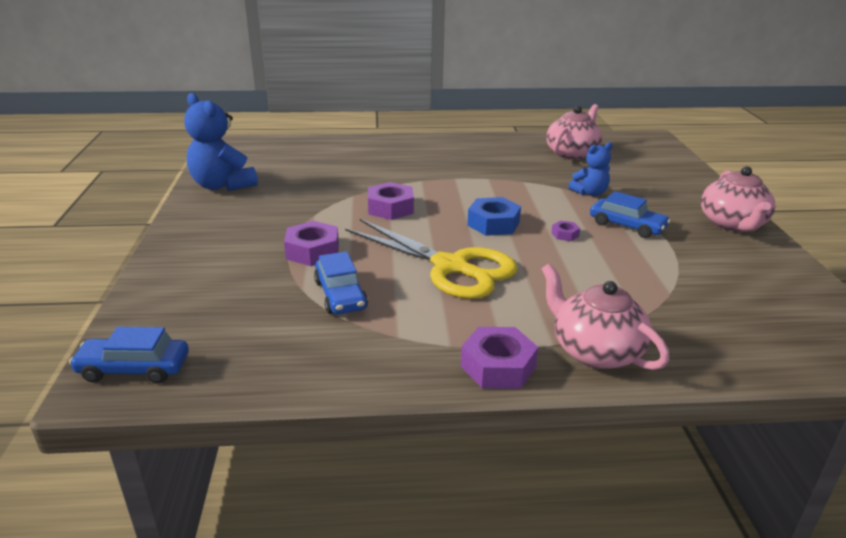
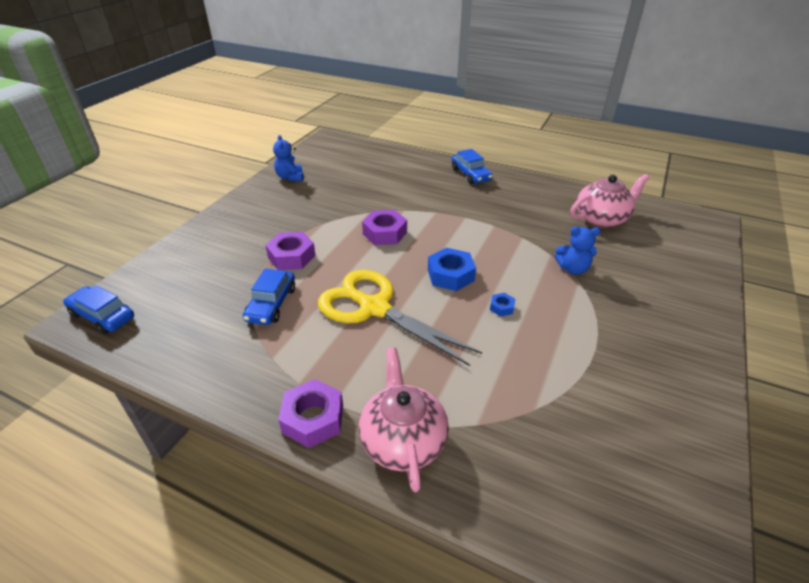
camera: 30 degrees right, 10 degrees up
(222, 185) = (290, 177): blue teddy bear -> blue teddy bear, size x0.58
(452, 267) = (374, 308): yellow scissors -> yellow scissors turned 150 degrees clockwise
(565, 234) = (502, 307): purple nut -> blue nut
(627, 226) = (571, 318): blue car -> blue car (470, 174)
(732, 224) = (689, 354): pink teapot -> none

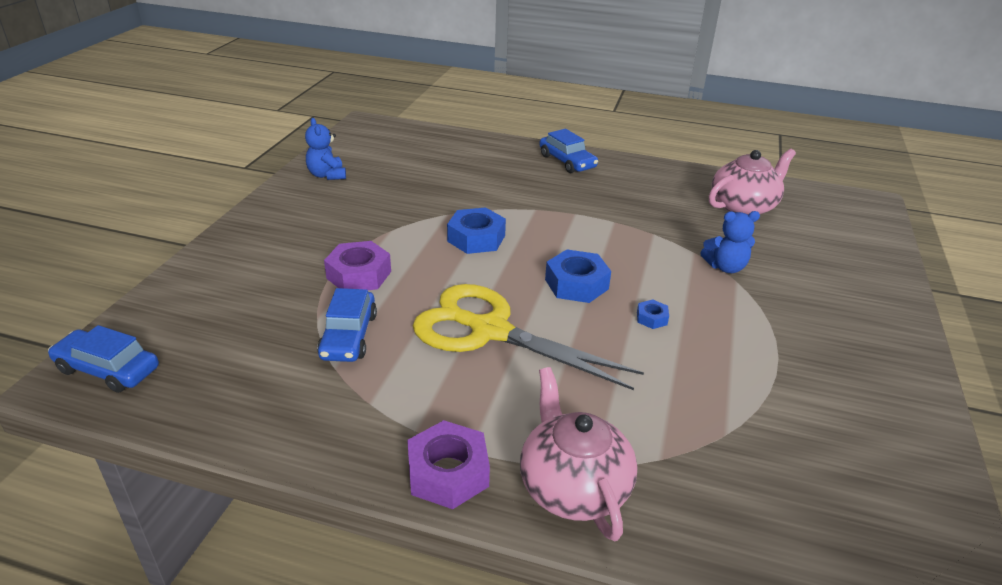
camera: 10 degrees left, 5 degrees down
(384, 233) = (476, 238): purple nut -> blue nut

